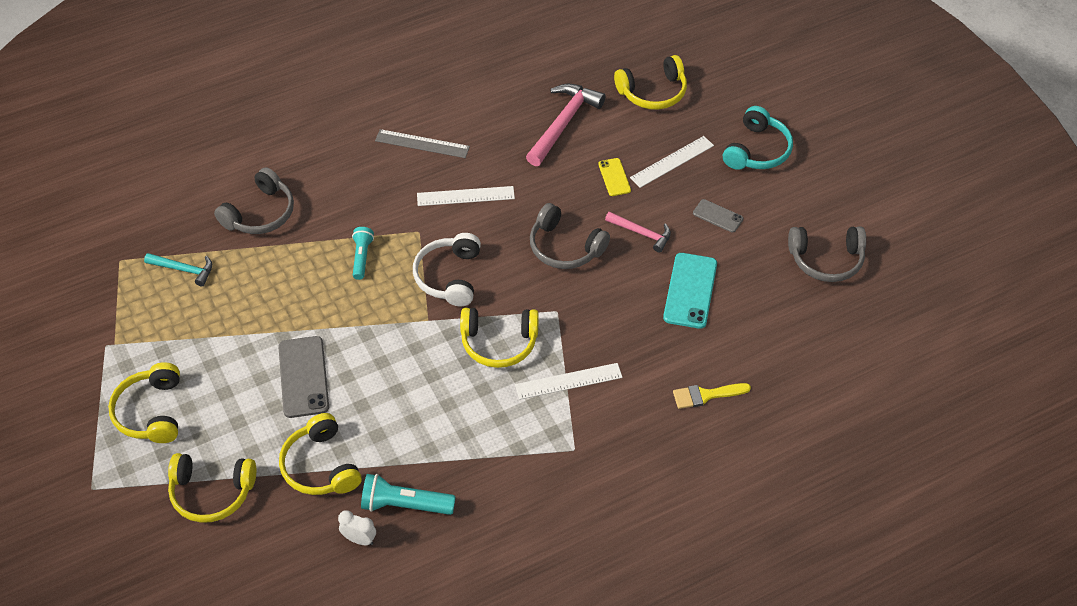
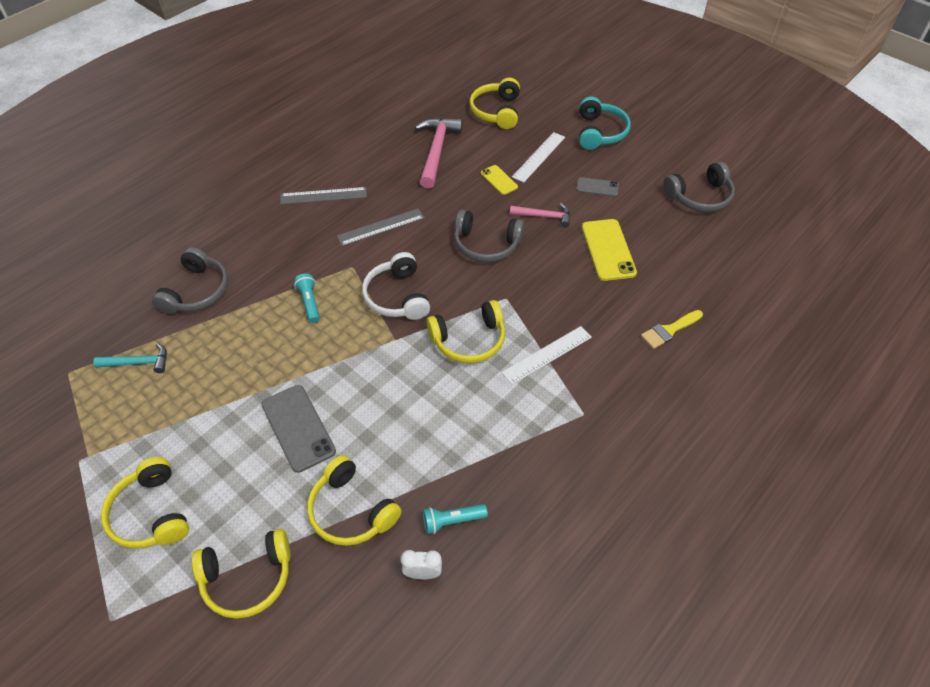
camera: 20 degrees left, 0 degrees up
(405, 505) = (452, 521): turquoise flashlight -> turquoise flashlight, size x0.66
(465, 196) = (381, 227): white ruler -> grey ruler
(653, 92) = (496, 111): yellow headphones -> yellow headphones turned 135 degrees clockwise
(690, 291) = (608, 250): turquoise phone -> yellow phone

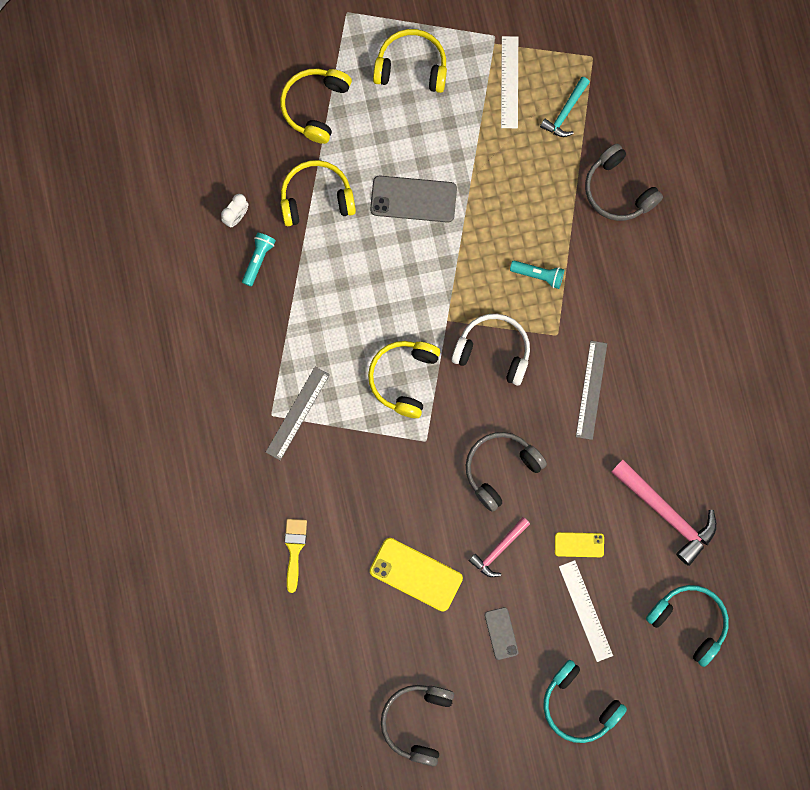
camera: 125 degrees right, 25 degrees up
(323, 196) = (673, 362): grey ruler -> grey ruler (297, 413)
(496, 111) = (690, 622): yellow headphones -> turquoise headphones
(547, 354) = (344, 430): white ruler -> white ruler (509, 82)
(597, 187) = (501, 633): grey phone -> grey phone turned 60 degrees counterclockwise

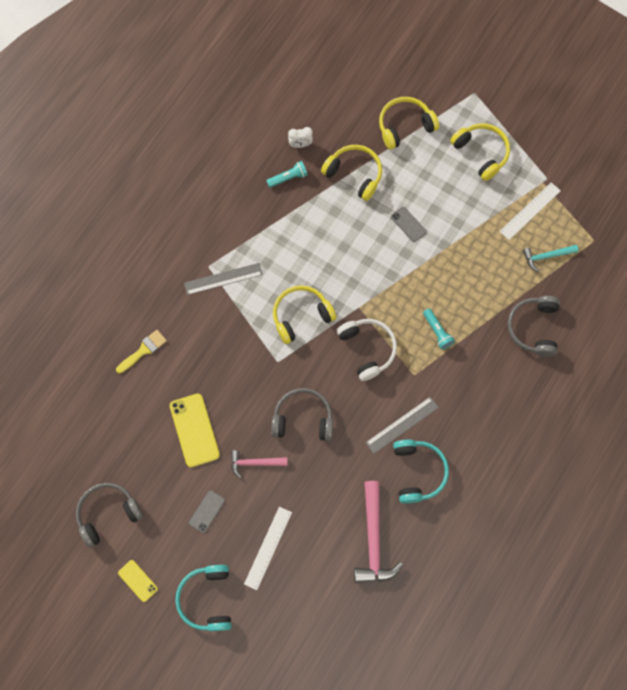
camera: 45 degrees right, 5 degrees down
(413, 199) = (408, 224): grey phone -> grey phone, size x0.56
(579, 544) = (303, 506): yellow phone -> yellow phone (138, 580)
(690, 622) = (322, 617): turquoise headphones -> turquoise headphones (418, 472)

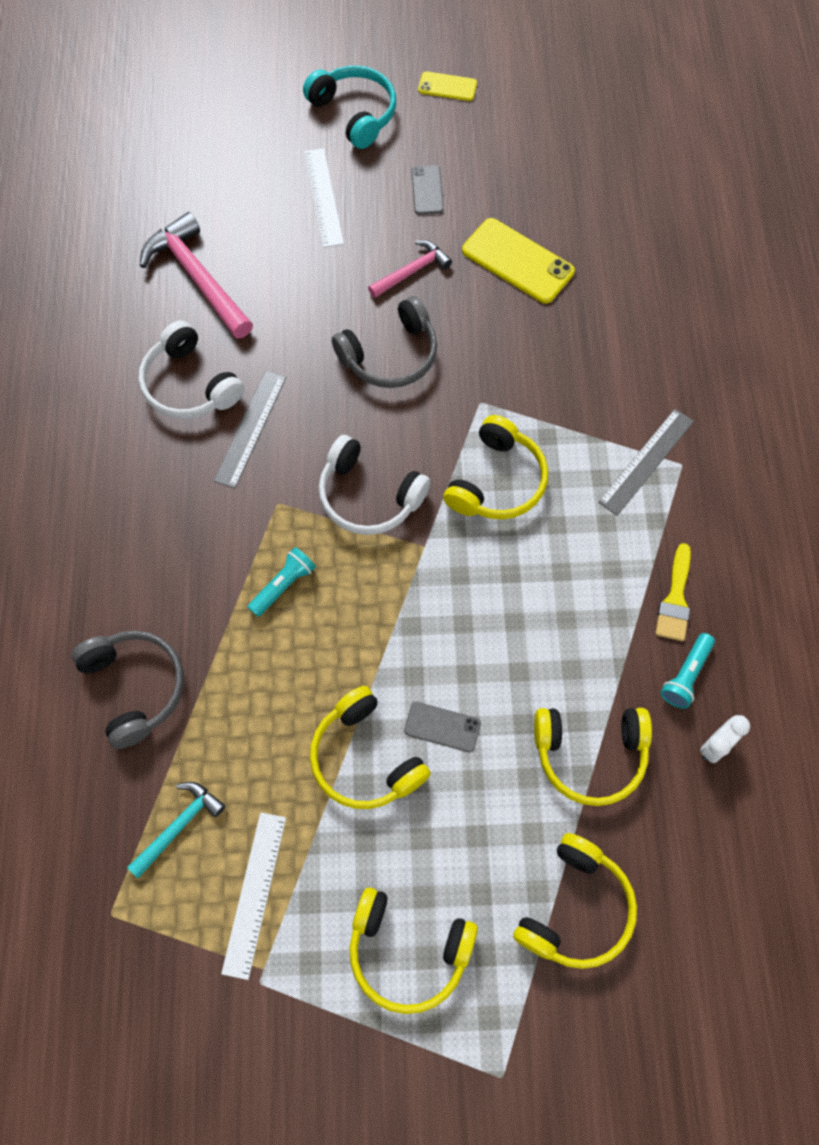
camera: 145 degrees right, 5 degrees down
(108, 514) = (539, 124): grey headphones -> none
(143, 350) = (664, 308): yellow brush -> yellow brush (675, 599)
(418, 472) = (190, 385): turquoise headphones -> white headphones
(437, 331) = (283, 585): turquoise flashlight -> turquoise flashlight turned 105 degrees clockwise
(450, 233) = (365, 758): none -> yellow headphones

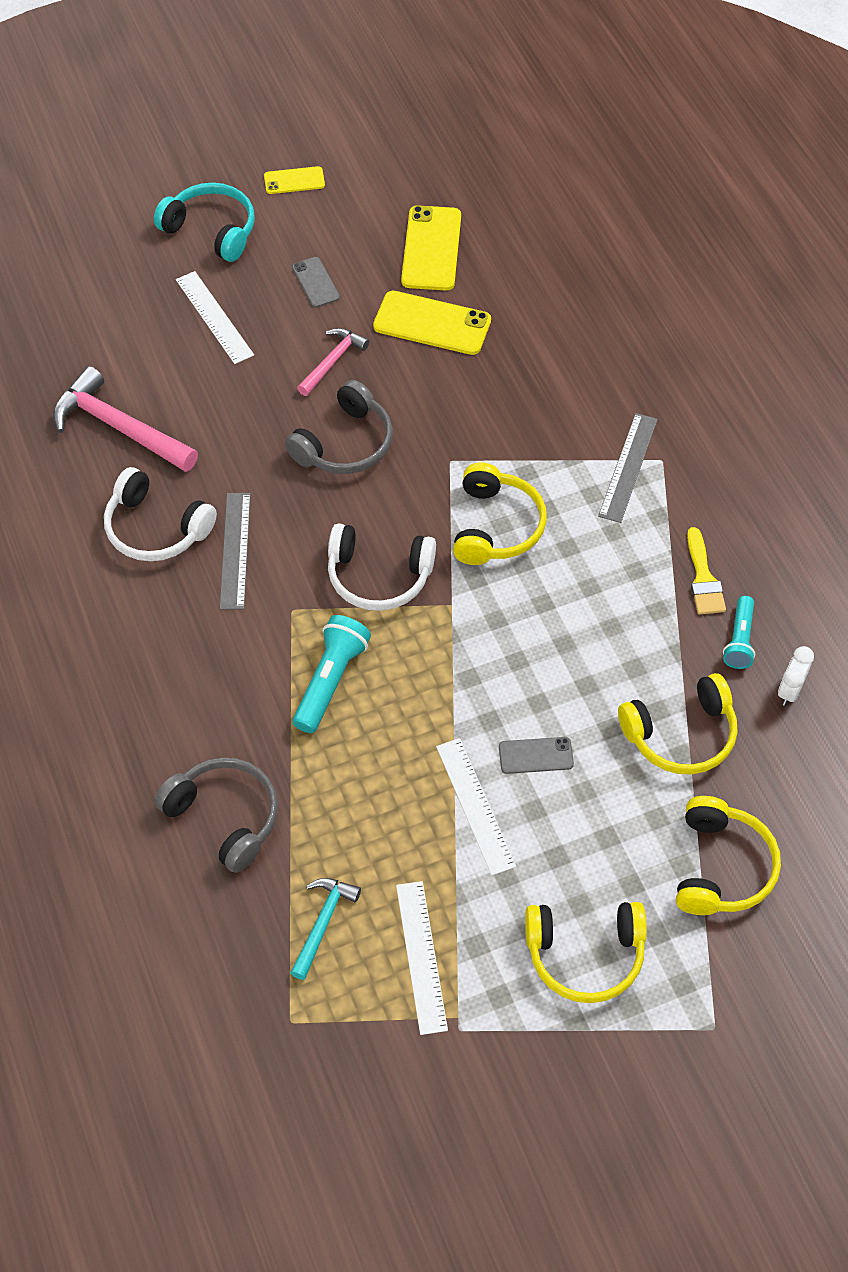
camera: 20 degrees left, 10 degrees down
(283, 585) = (330, 681): turquoise flashlight -> turquoise flashlight, size x1.51
(365, 758) = (475, 805): yellow headphones -> white ruler
(546, 187) = (431, 248): none -> yellow phone

